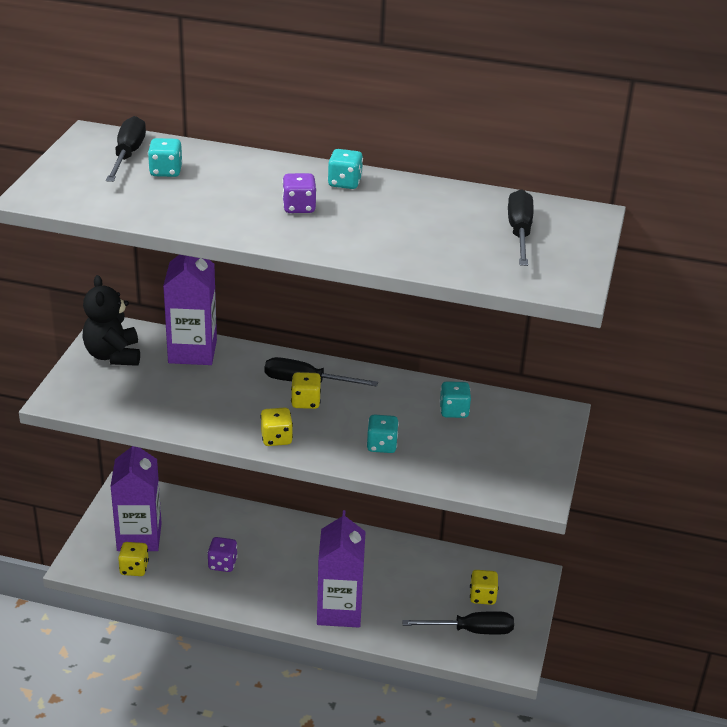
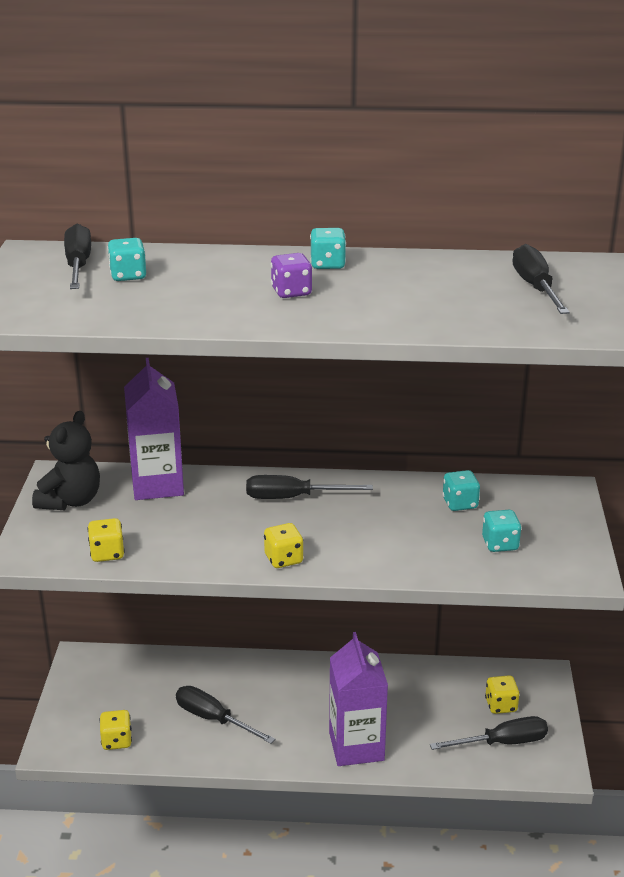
camera: 10 degrees left, 5 degrees down
(113, 355) = (70, 501): black teddy bear -> black teddy bear turned 135 degrees counterclockwise
(139, 537) = (112, 706): purple carton -> none
(222, 564) = (213, 719): purple dice -> black screwdriver
(305, 402) = (300, 517): yellow dice -> yellow dice (107, 553)
(381, 445) = (399, 549): turquoise dice -> turquoise dice (500, 544)

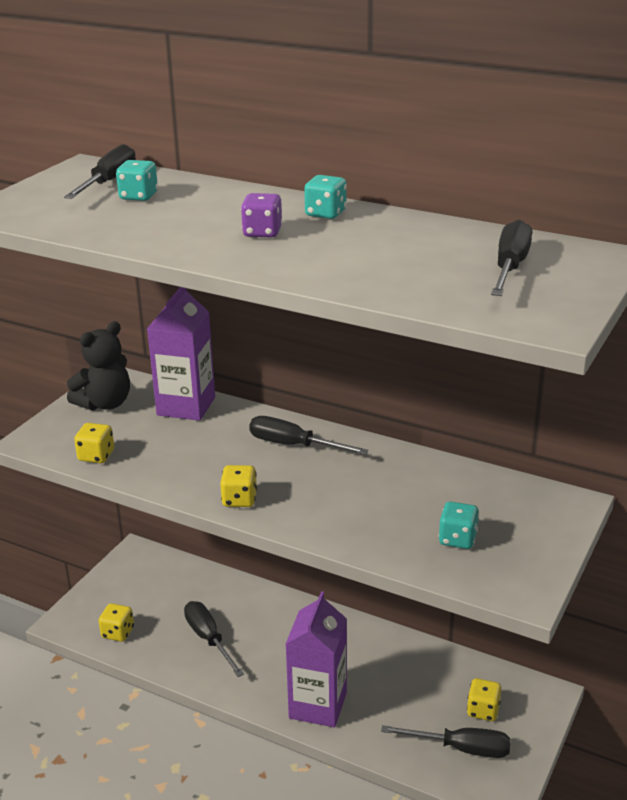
camera: 25 degrees right, 0 degrees up
(460, 503) = (448, 489): turquoise dice -> none

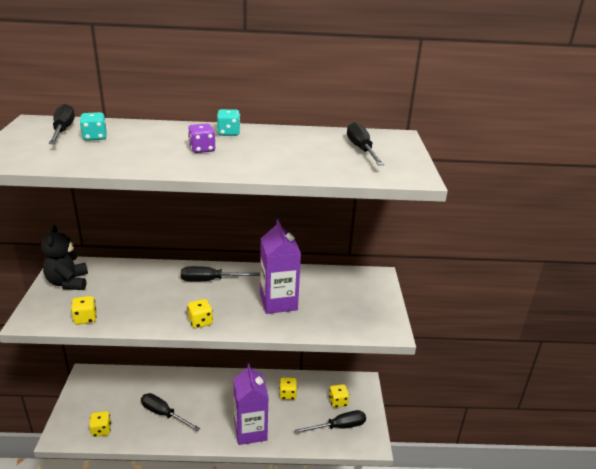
camera: 30 degrees left, 0 degrees up
(105, 404) = (68, 282): black teddy bear -> black teddy bear turned 150 degrees clockwise
(186, 406) = (126, 272): purple carton -> purple carton (278, 302)
(406, 672) = (288, 394): none -> yellow dice
(457, 539) = (338, 311): turquoise dice -> none

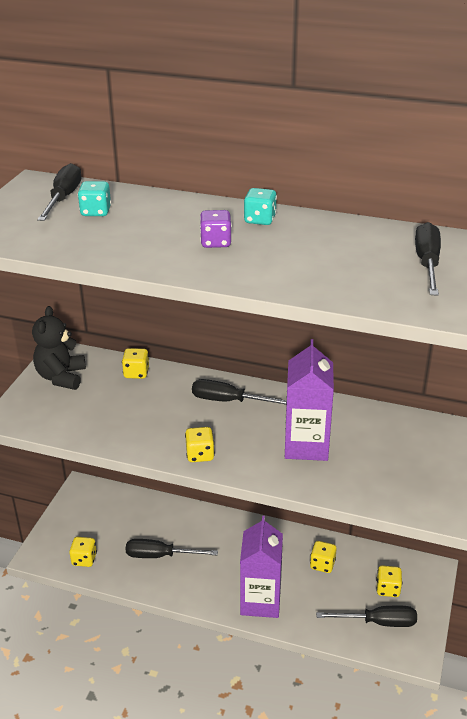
camera: 20 degrees right, 5 degrees up
(85, 318) = (69, 426): yellow dice -> yellow dice (136, 373)
(163, 414) = (160, 555): black screwdriver -> black screwdriver turned 45 degrees counterclockwise

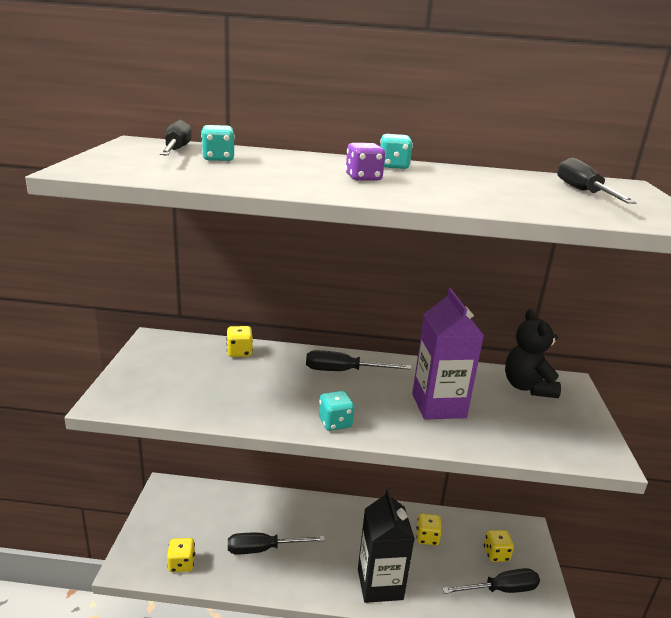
camera: 15 degrees left, 10 degrees down
(61, 377) = (159, 360): black teddy bear -> black teddy bear (527, 387)
(200, 454) = (335, 423): yellow dice -> turquoise dice
(260, 601) = (380, 584): purple carton -> black carton

